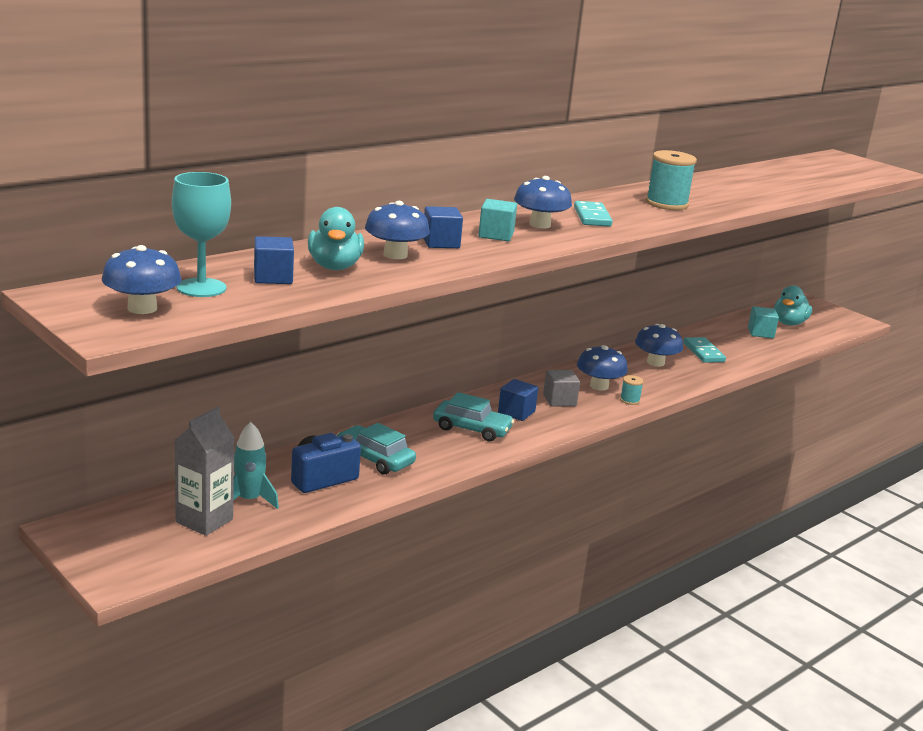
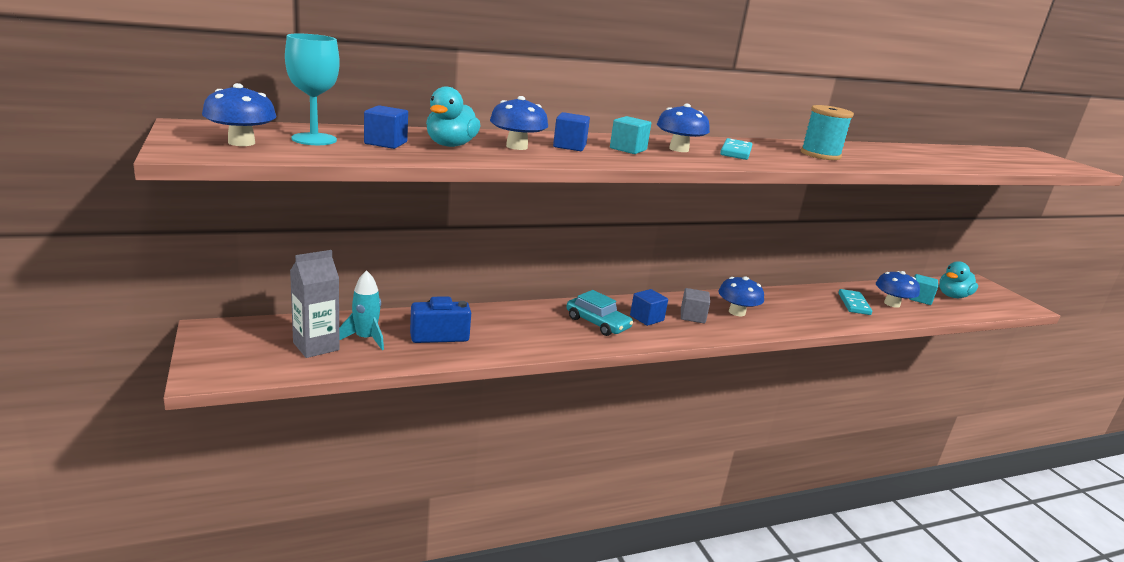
camera: 20 degrees right, 0 degrees up
(375, 459) = (496, 329): turquoise car -> none
(630, 400) = (758, 328): turquoise spool -> none
(655, 362) = (802, 304): blue mushroom -> blue mushroom (892, 304)

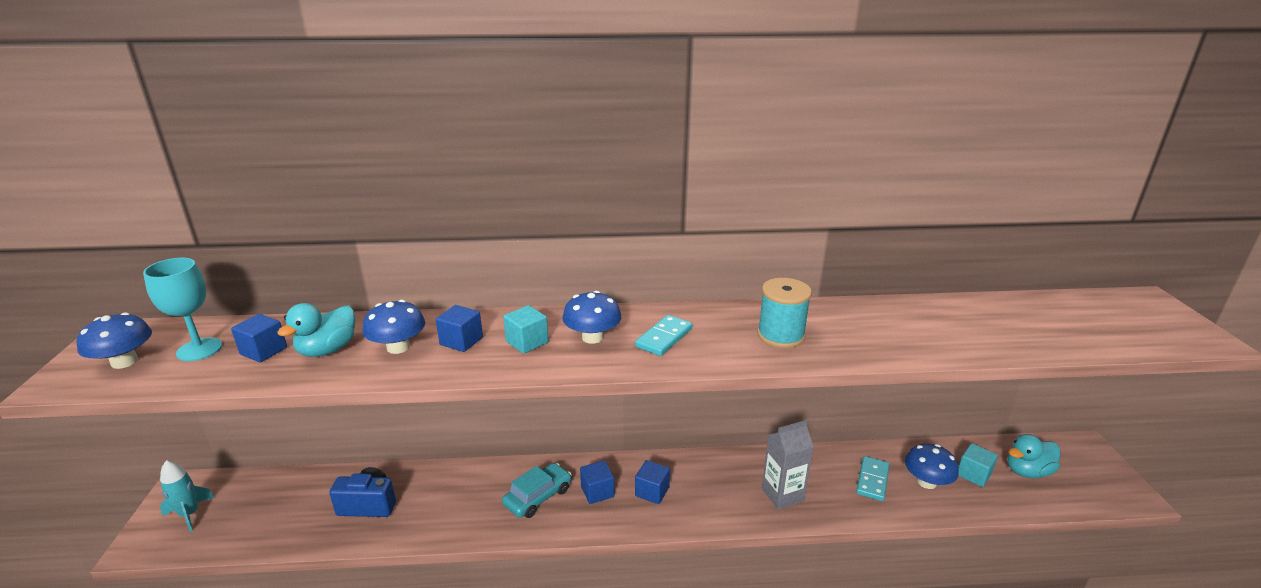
camera: 20 degrees right, 5 degrees up
(316, 346) = (250, 514): grey carton -> grey carton (782, 495)
(366, 339) = (299, 506): turquoise rocket -> turquoise rocket (189, 514)
(597, 323) = (538, 497): turquoise car -> turquoise car turned 105 degrees counterclockwise
(692, 316) = (652, 491): grey cube -> blue cube
(737, 312) = (710, 487): blue mushroom -> none

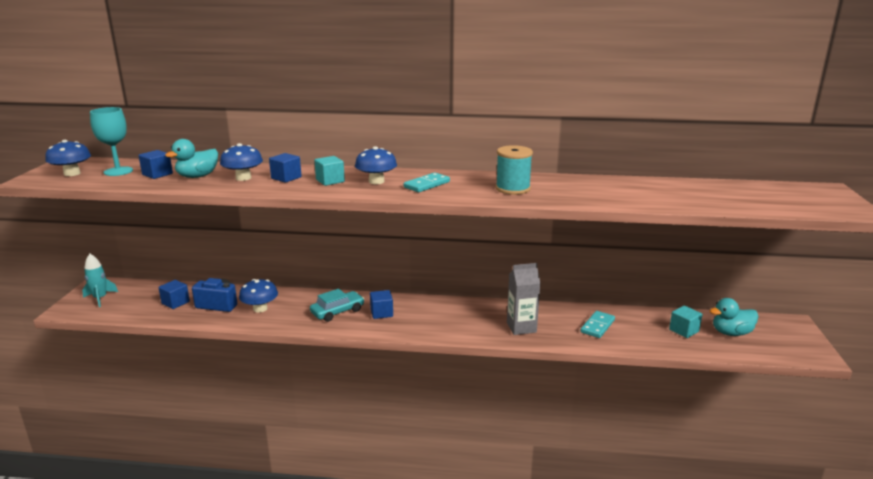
camera: 10 degrees right, 5 degrees down
(652, 491) = (422, 316): blue cube -> blue cube (175, 303)
(926, 482) = (642, 331): blue mushroom -> blue mushroom (260, 308)

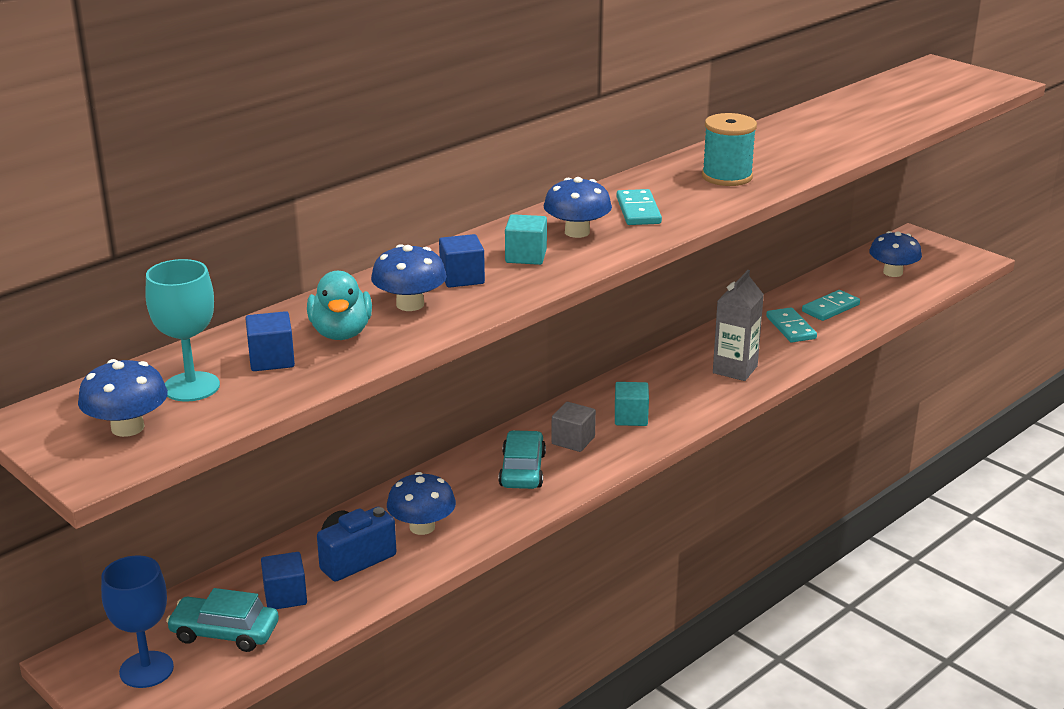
camera: 50 degrees left, 5 degrees up
(100, 298) = (146, 669): turquoise rocket -> blue goblet
(138, 302) = (225, 632): none -> turquoise car
(381, 313) = (573, 440): blue cube -> grey cube
(644, 329) = (830, 308): none -> turquoise domino
(684, 330) = (858, 291): turquoise cube -> turquoise cube (631, 417)
(731, 333) = (893, 272): turquoise duck -> blue mushroom

